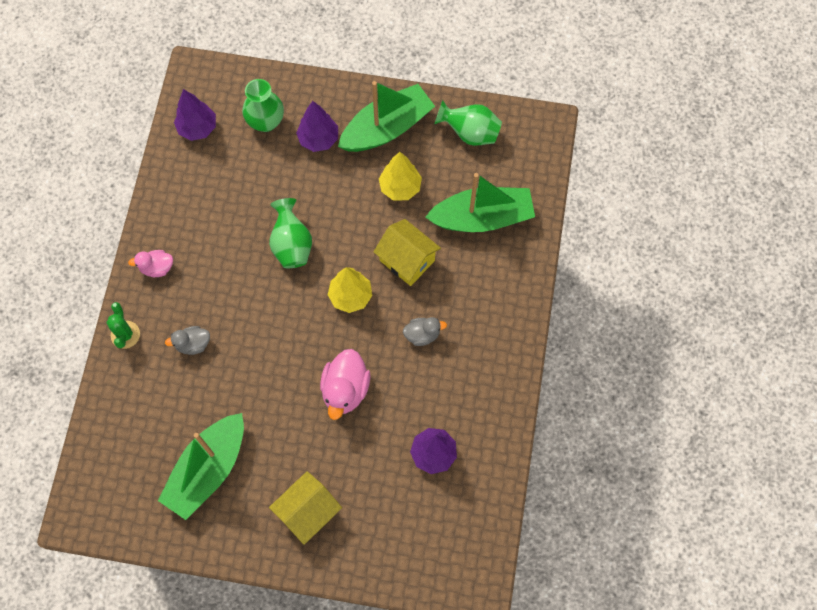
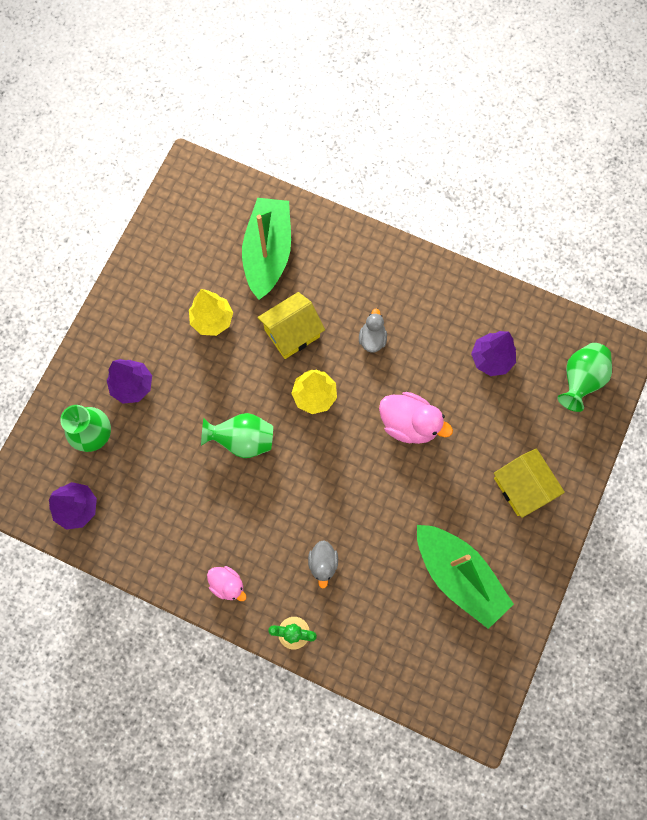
camera: 75 degrees left, 5 degrees up
(157, 268) = (227, 584): pink duck -> pink duck turned 60 degrees counterclockwise
(387, 128) = (142, 316): green boat -> none
(470, 133) = (174, 240): green vase -> green vase (579, 380)

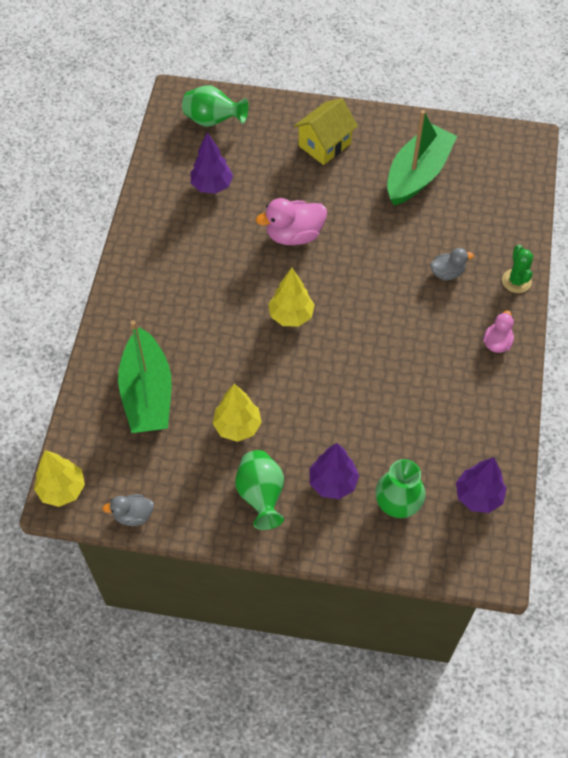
camera: 105 degrees left, 15 degrees down
(198, 172) = (62, 489): none -> yellow tree
(242, 439) = (356, 366): green vase -> green vase (261, 496)
(268, 253) = (147, 393): green boat -> green boat turned 90 degrees counterclockwise
(292, 333) = (231, 350): yellow house -> none
(372, 338) = (218, 281): grey duck -> grey duck (133, 515)
(409, 423) = (294, 235): pink duck -> pink duck turned 120 degrees counterclockwise

